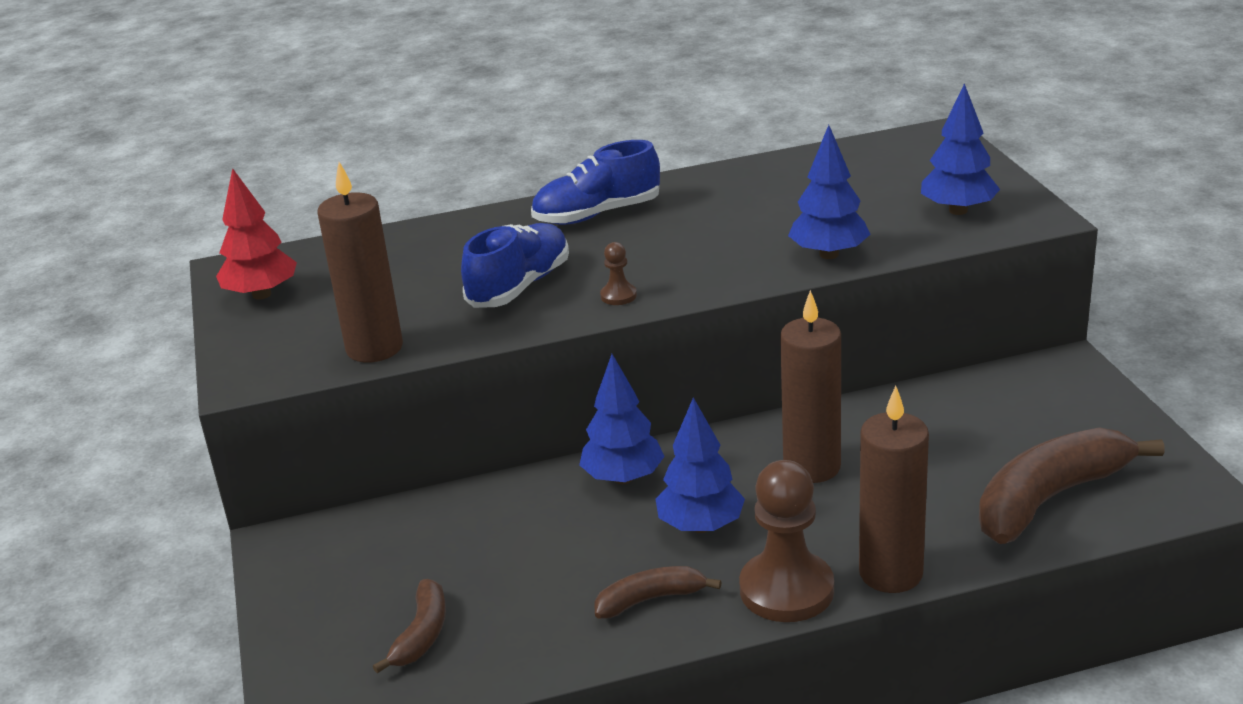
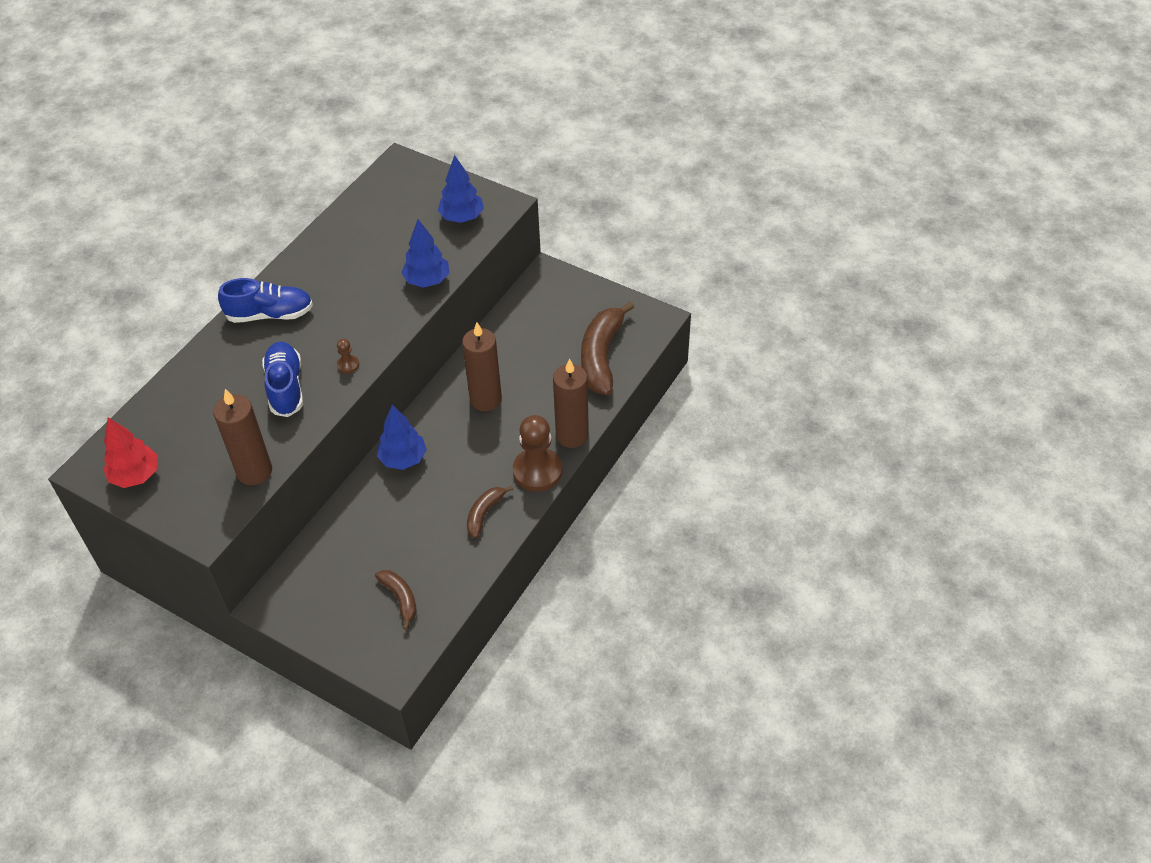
camera: 45 degrees left, 20 degrees up
(597, 214) = (270, 314): blue shoe -> blue shoe turned 120 degrees counterclockwise
(700, 526) = (467, 462): blue tree -> none

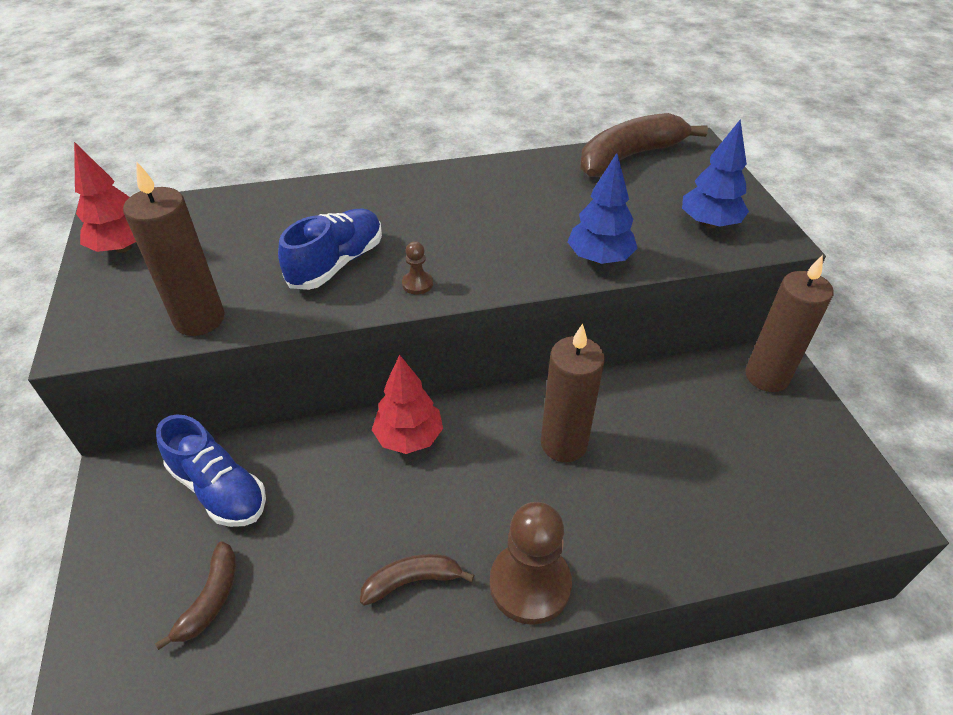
camera: 45 degrees right, 5 degrees down
(270, 314) = (414, 194): blue shoe -> blue shoe (219, 489)
(403, 459) = (409, 438): blue tree -> red tree
(572, 435) = (620, 575): brown candle -> brown candle (766, 376)
(601, 356) = (759, 503): brown banana -> brown banana (629, 157)

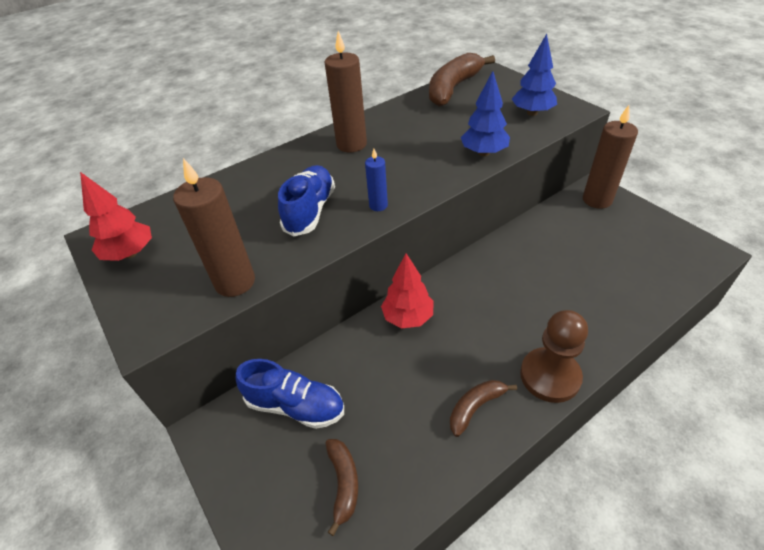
camera: 20 degrees left, 0 degrees up
(417, 284) = (378, 205): brown pawn -> blue candle
(564, 444) = (509, 283): brown candle -> brown candle (351, 144)

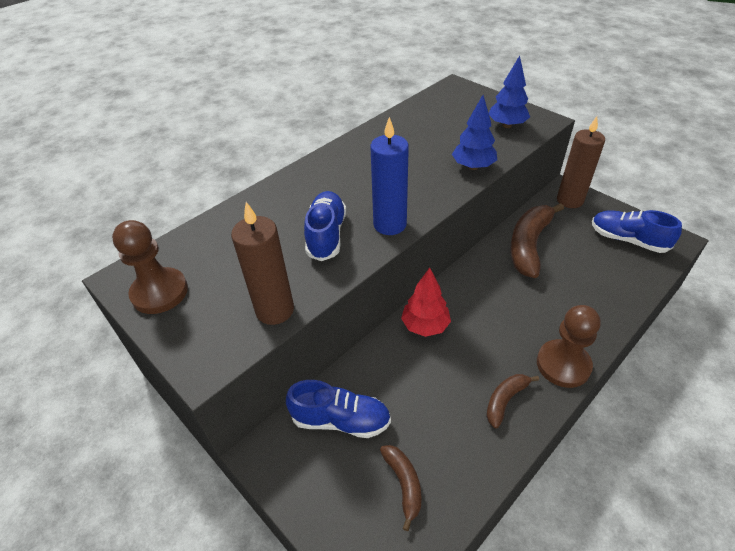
camera: 10 degrees left, 0 degrees up
(130, 253) = (160, 292): red tree -> brown pawn
(351, 144) = (347, 166): brown candle -> none
(378, 205) = (390, 224): blue candle -> blue candle, size x1.90
(453, 88) = (428, 105): brown banana -> brown banana (529, 245)
(654, 247) = (628, 240): none -> blue shoe

